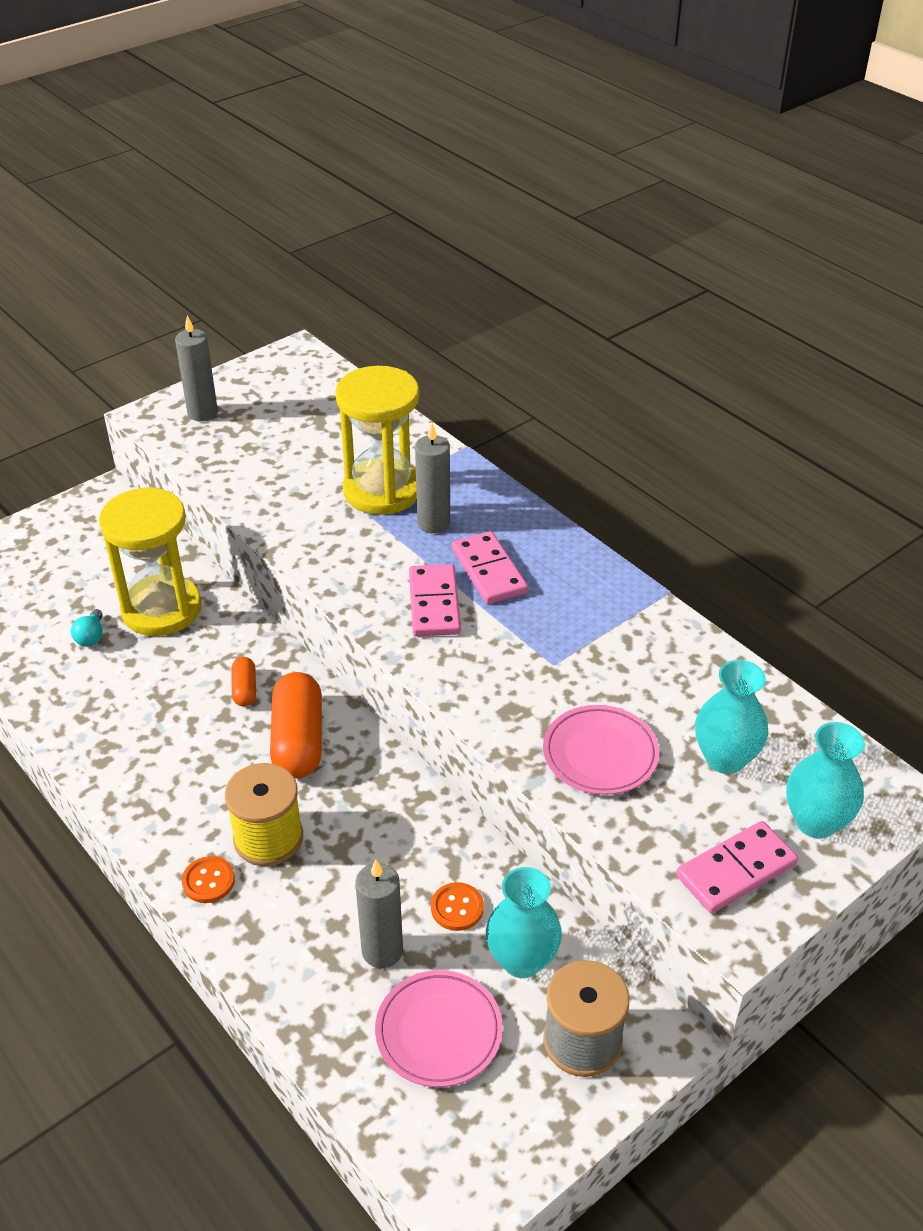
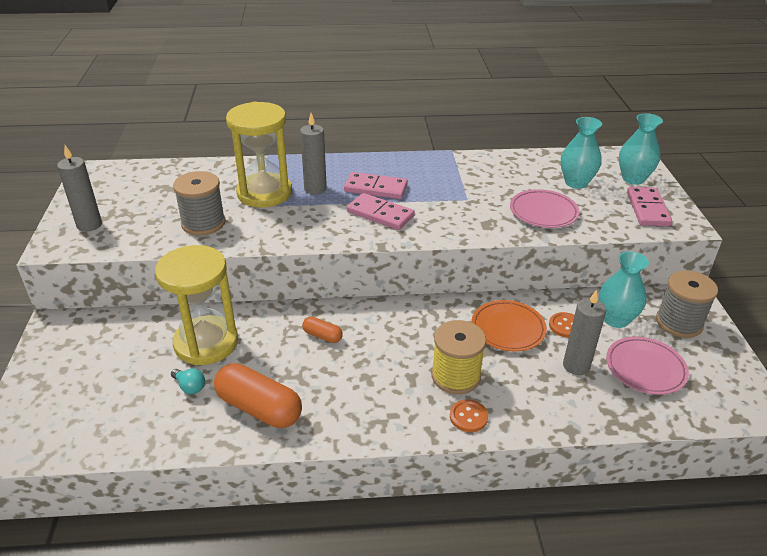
camera: 55 degrees left, 5 degrees down
(279, 482) = (203, 223): none -> grey spool
(298, 740) = (388, 331): orange capsule -> orange capsule (259, 408)
(399, 849) = (508, 329): none -> orange plate

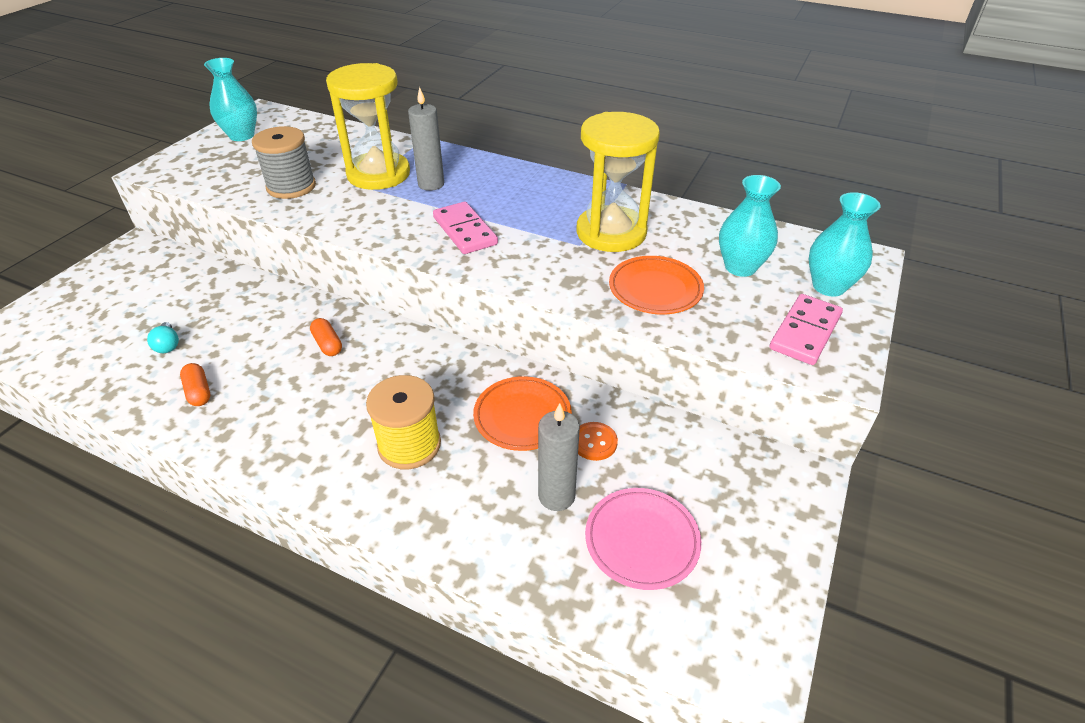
camera: 30 degrees right, 5 degrees up
(89, 225) = (201, 159): grey candle -> none
(206, 343) = (224, 309): yellow hourglass -> yellow hourglass (611, 232)
(259, 408) = (199, 392): orange capsule -> orange capsule, size x0.50
(375, 188) = (492, 202): pink domino -> none
(468, 417) = (374, 496): orange button -> none
(543, 212) = (655, 289): pink plate -> orange plate
(615, 319) = (667, 461): turquoise vase -> turquoise vase (242, 135)
(679, 322) = (752, 502): grey spool -> none

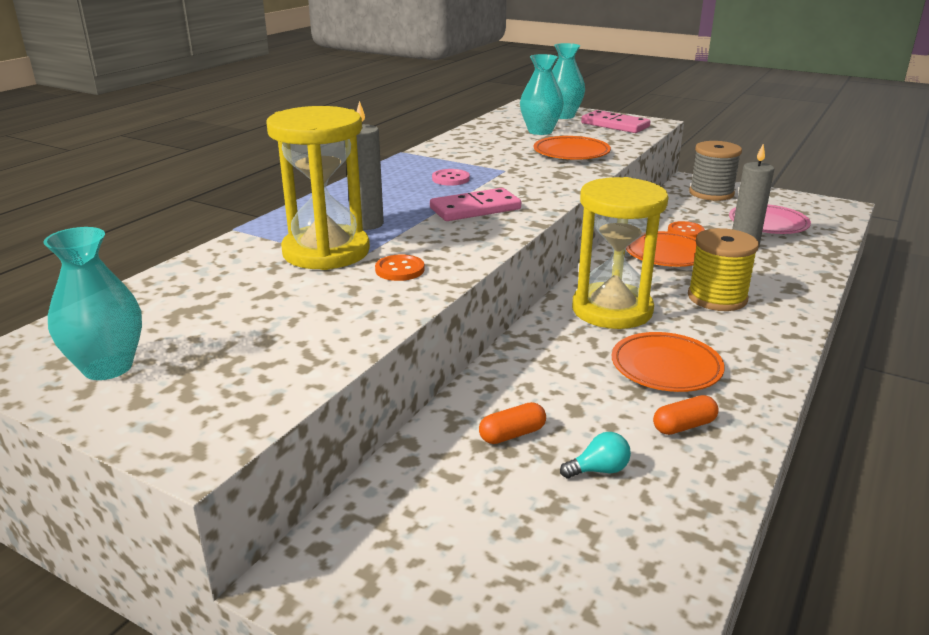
camera: 85 degrees left, 15 degrees down
(283, 390) = (666, 367): none -> orange plate
(291, 187) = (335, 305): grey spool -> grey spool (711, 193)
(328, 344) = (583, 347): orange capsule -> orange capsule (512, 434)
(341, 204) = (400, 270): none -> orange button
(546, 215) = (450, 179): none -> pink button
(611, 232) = (486, 160): yellow hourglass -> yellow hourglass (612, 310)

